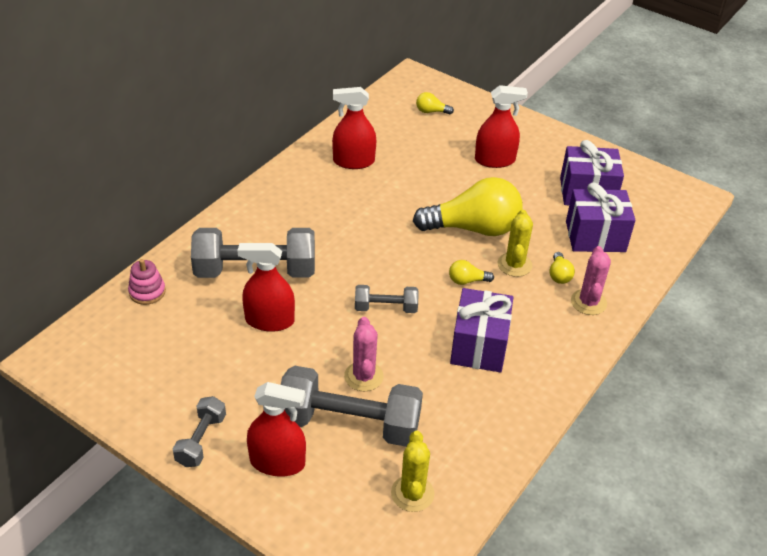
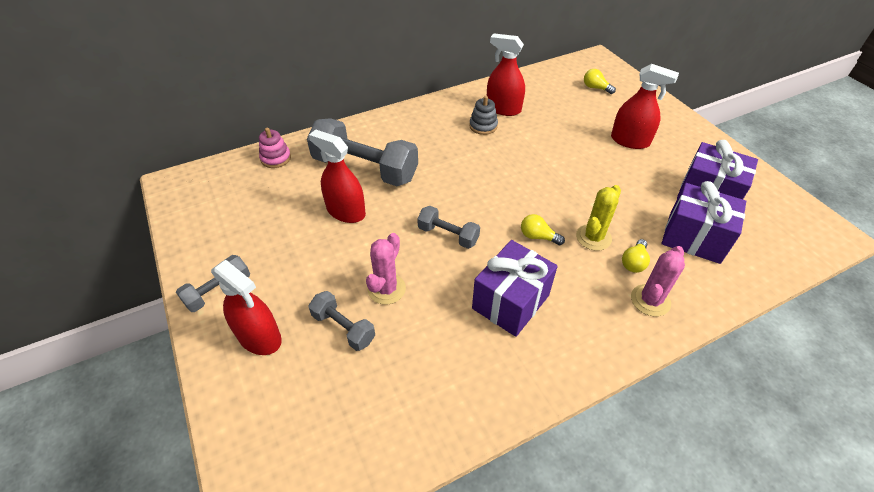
camera: 30 degrees right, 5 degrees up
(345, 187) = (483, 126): none -> grey stacking toy
(349, 424) = (343, 328): grey dumbbell -> grey dumbbell, size x0.51
(412, 493) = (349, 424): yellow cactus -> none
(473, 228) = (573, 192): yellow light bulb -> none

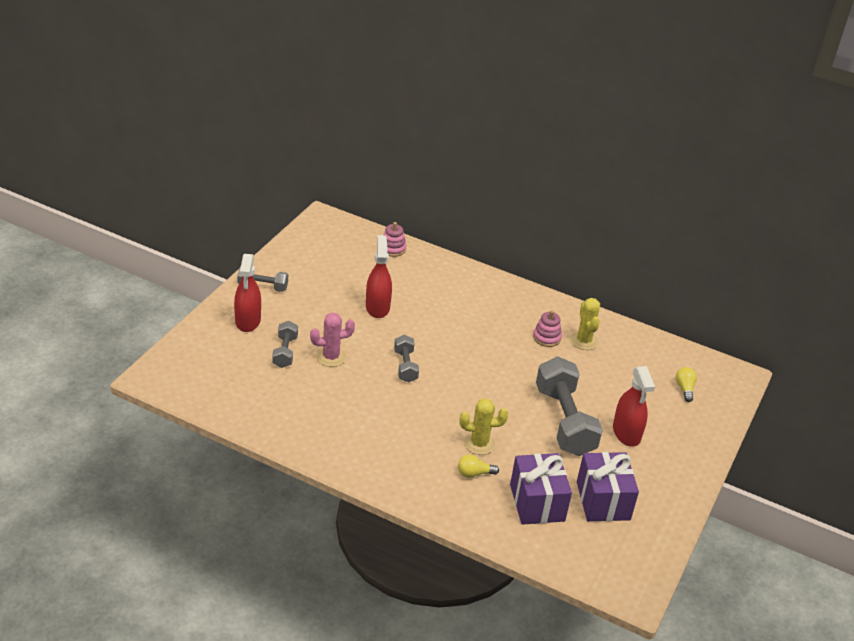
camera: 50 degrees right, 10 degrees down
(365, 168) = (428, 296): grey dumbbell -> grey dumbbell (564, 421)
(483, 126) = (546, 338): grey stacking toy -> pink stacking toy
(503, 109) = (584, 341): red spray bottle -> yellow cactus
(510, 302) = (375, 420): purple gift -> none
(538, 236) = (450, 413): yellow light bulb -> none
(650, 300) = (443, 492): pink cactus -> none

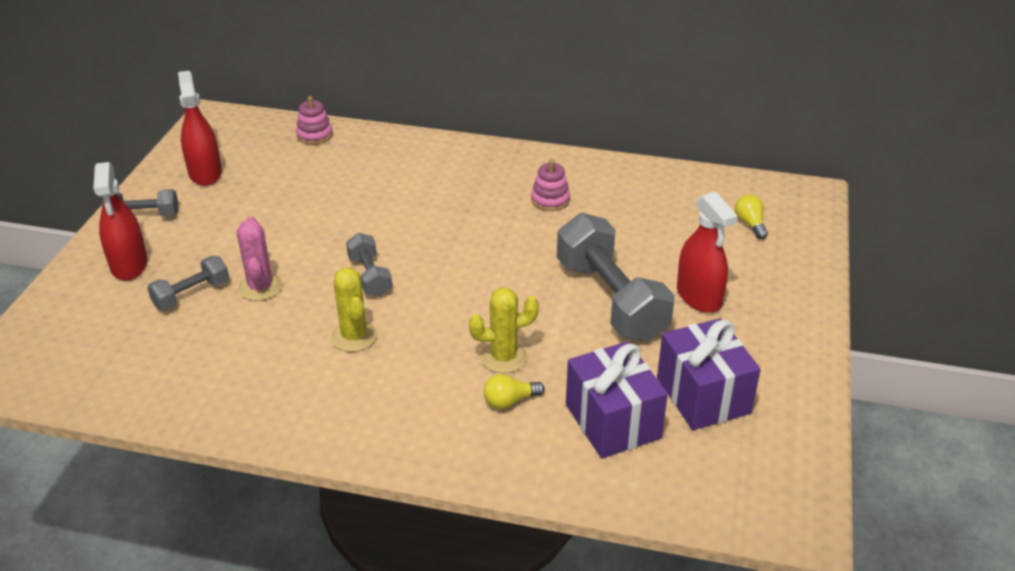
camera: 10 degrees left, 0 degrees up
(285, 352) = (191, 295): grey dumbbell -> grey dumbbell turned 60 degrees clockwise
(331, 357) = (260, 287): pink cactus -> pink cactus turned 75 degrees counterclockwise
(377, 307) = (311, 209): red spray bottle -> red spray bottle (205, 173)
(584, 341) = (599, 194): yellow cactus -> yellow cactus (354, 337)

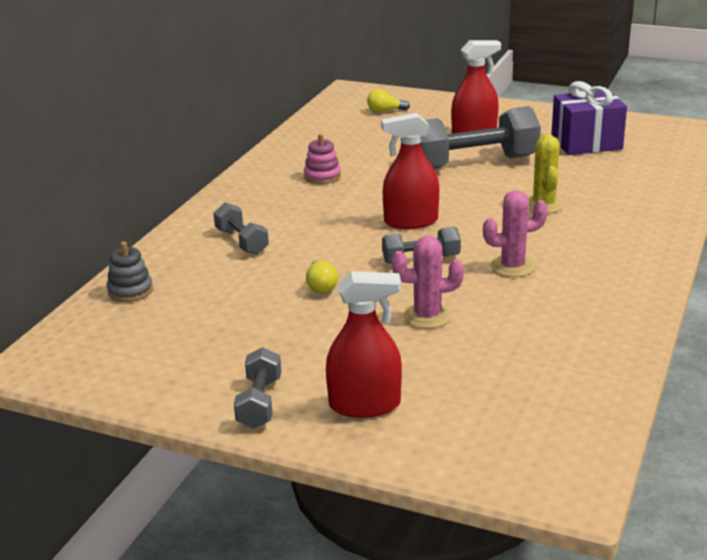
camera: 80 degrees left, 10 degrees down
(191, 295) = (433, 357): grey dumbbell -> grey dumbbell (241, 242)
(205, 173) = (178, 362): red spray bottle -> red spray bottle (411, 221)
(314, 135) = (130, 291): pink stacking toy -> grey stacking toy
(354, 337) = (512, 266): yellow cactus -> pink cactus
(509, 401) = (596, 205): yellow light bulb -> yellow light bulb (321, 286)
(612, 421) = (616, 172): purple gift -> none

